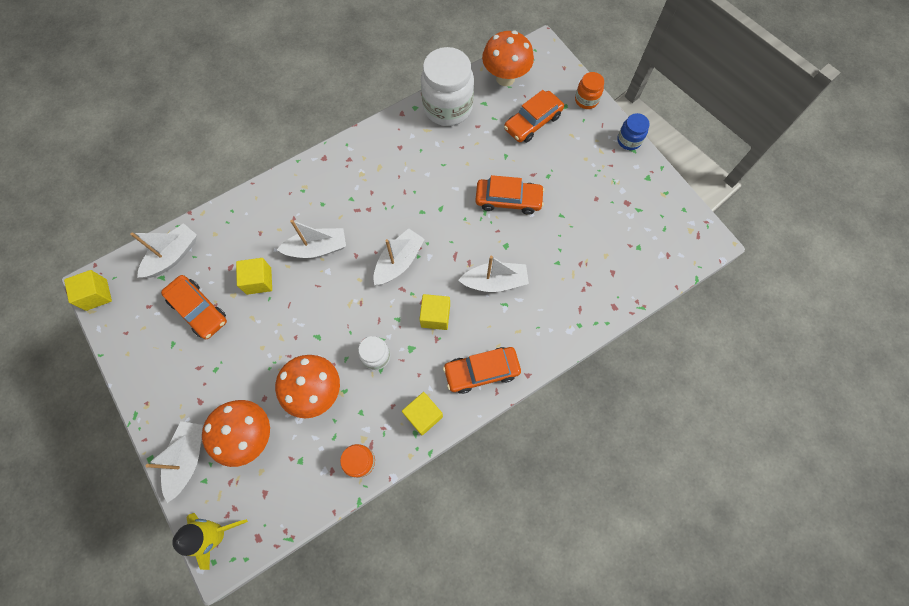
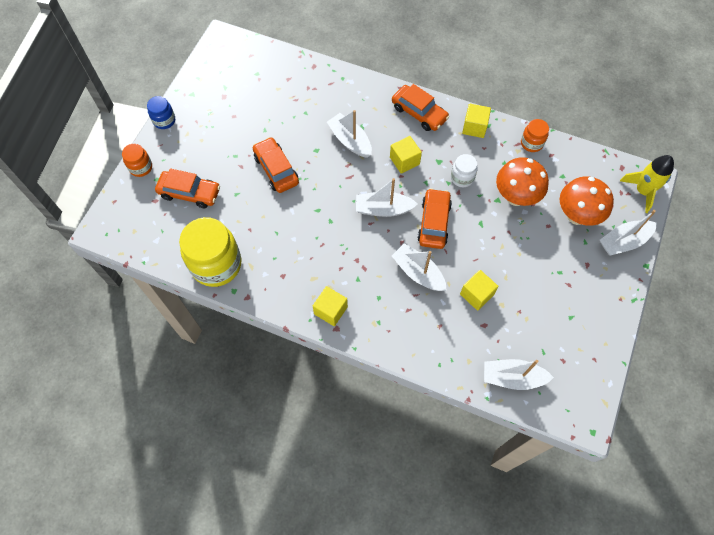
camera: 125 degrees left, 5 degrees down
(96, 295) = (591, 410): yellow cube -> yellow cube (330, 310)
(198, 310) = (533, 320): orange car -> orange car (434, 223)
(447, 107) = (216, 264): white jar -> yellow jar
(505, 78) = (154, 239): orange mushroom -> none

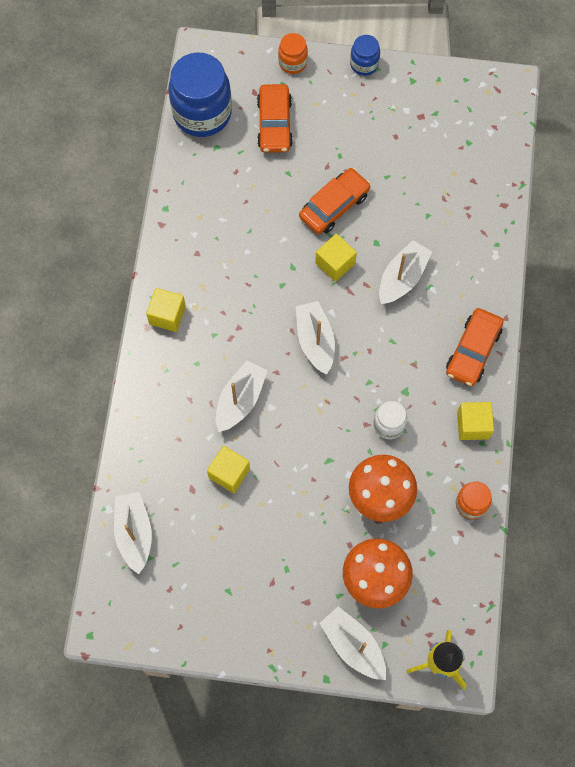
camera: 75 degrees right, 5 degrees up
(157, 243) = (202, 113): none -> blue jar
(216, 264) = (192, 181): yellow jar -> none
(404, 161) = (393, 349): yellow cube -> yellow cube (335, 263)
(434, 223) = (313, 404): orange car -> none

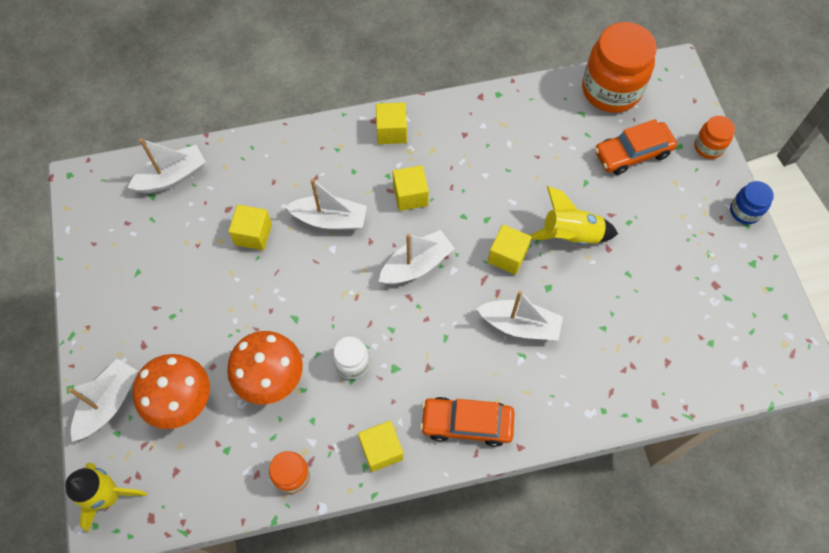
camera: 70 degrees right, 5 degrees down
(202, 113) = (611, 90): blue jar -> orange jar
(243, 322) = (410, 195): none -> yellow cube
(334, 206) = (570, 235): orange car -> yellow rocket

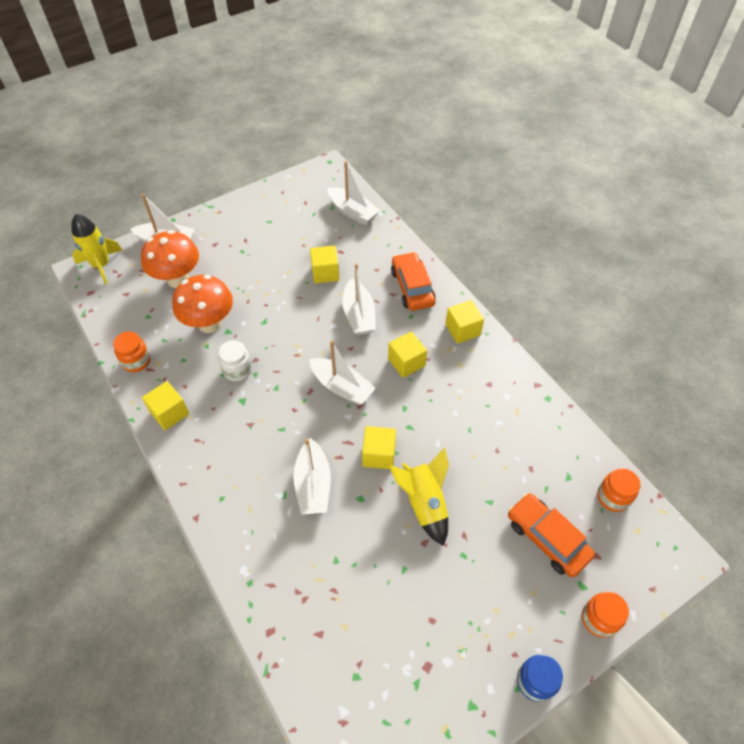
camera: 70 degrees right, 10 degrees down
(467, 423) = (207, 468): orange car -> orange car (412, 287)
(611, 90) = (613, 497): orange jar -> orange jar, size x0.49

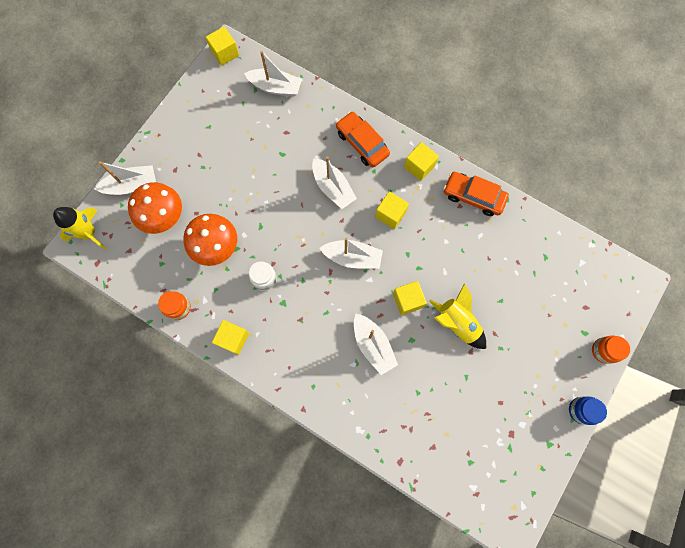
camera: 25 degrees left, 20 degrees up
(325, 273) = (285, 159): yellow cube -> yellow cube (225, 53)
(547, 538) = (549, 310): orange car -> orange car (473, 196)
(613, 497) = (580, 259): orange jar -> none

